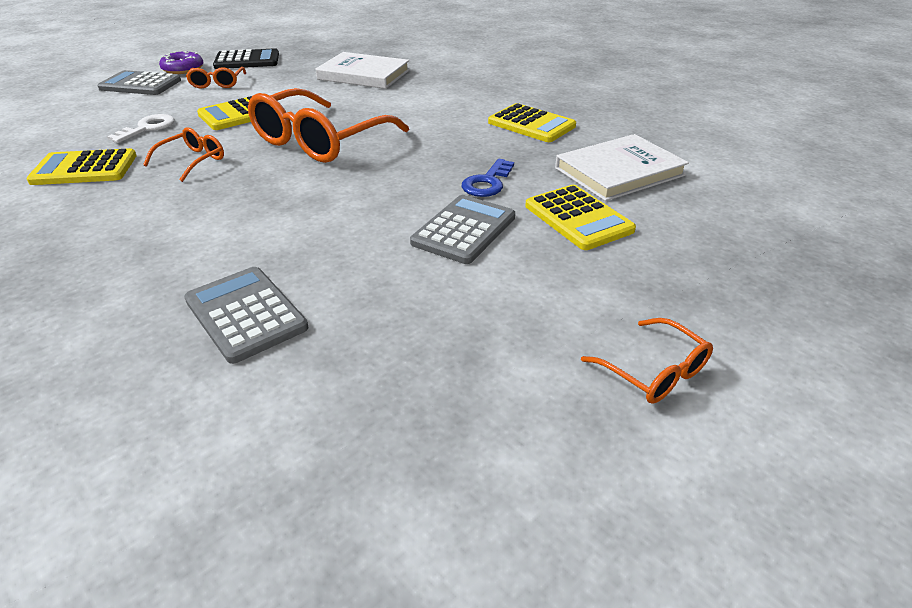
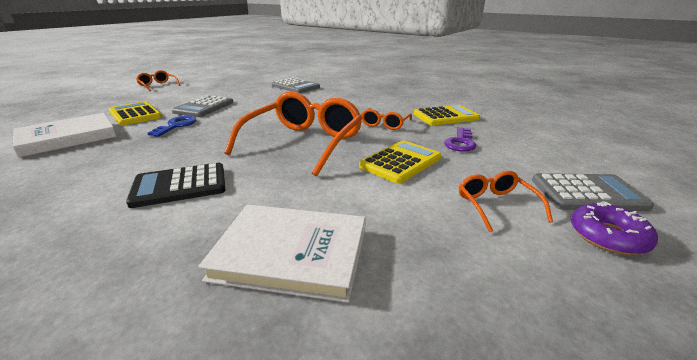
camera: 170 degrees right, 10 degrees down
(148, 128) = (460, 142): white key -> purple key
(247, 60) = (551, 282): black calculator -> black calculator (180, 186)
(531, 124) = (89, 173): yellow calculator -> none

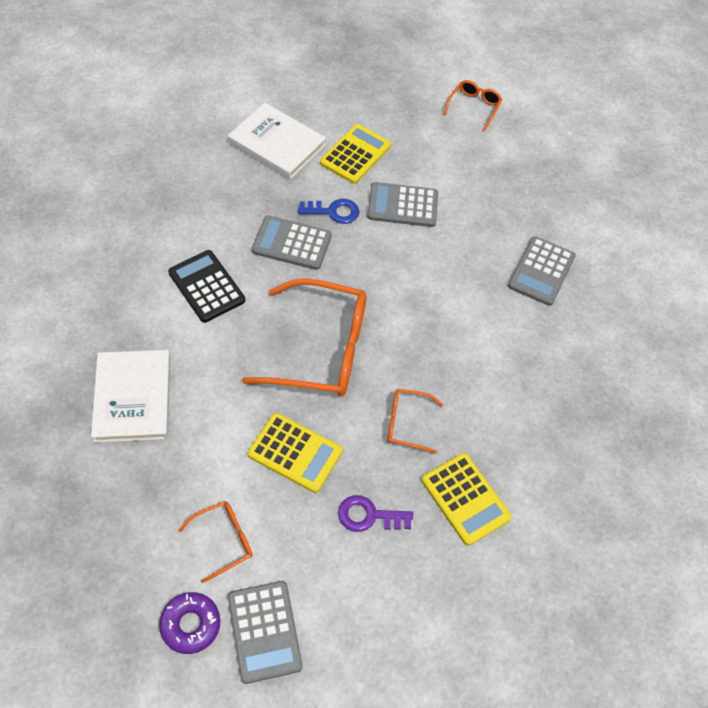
camera: 70 degrees right, 30 degrees up
(184, 142) = (292, 243): none -> grey calculator

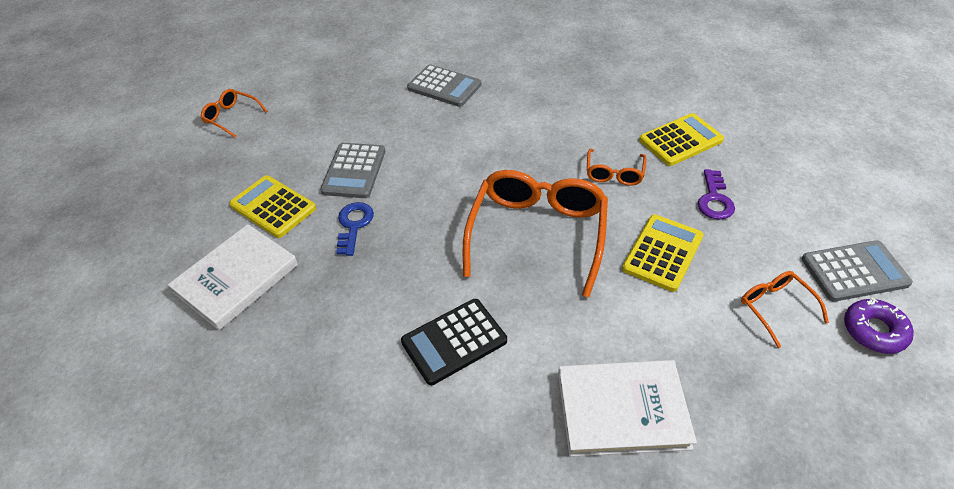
camera: 80 degrees left, 10 degrees down
(292, 243) = (395, 261): grey calculator -> none

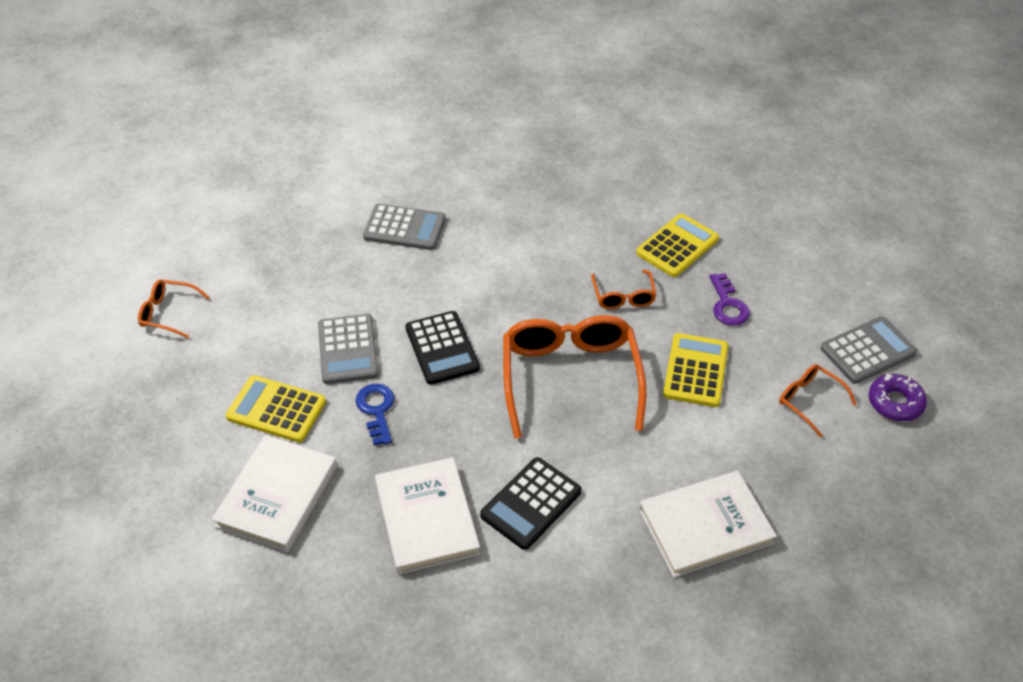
camera: 20 degrees left, 0 degrees up
(352, 330) = (427, 518): none -> white book
(433, 185) = (442, 348): none -> black calculator

